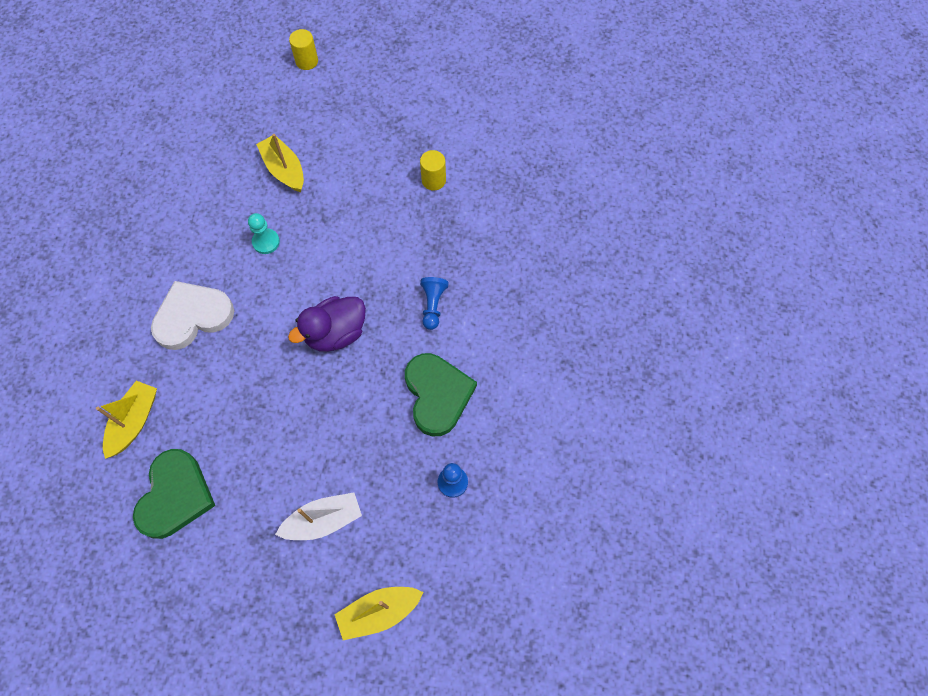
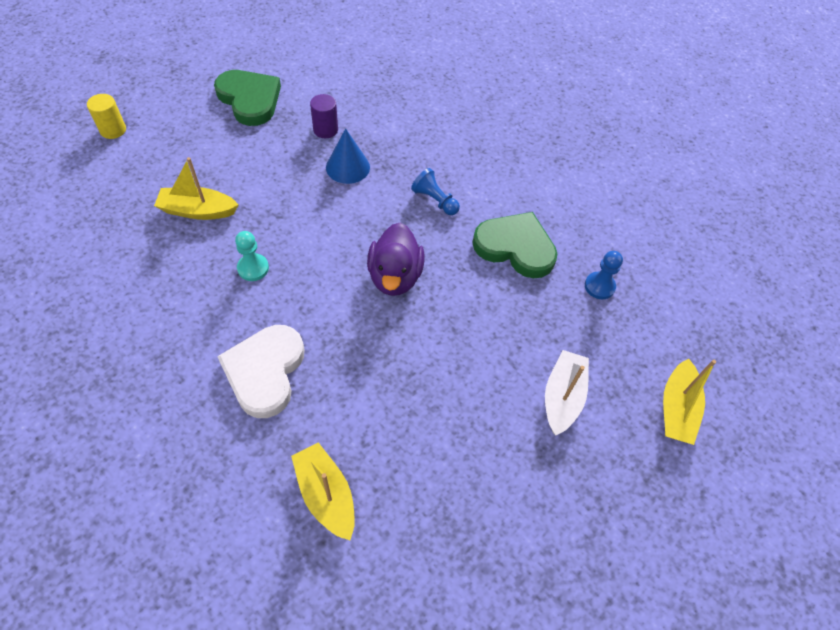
camera: 55 degrees left, 10 degrees down
(175, 496) = (438, 506): green heart -> green heart (250, 99)
(410, 224) = (348, 167): none -> blue cone
(433, 180) = (325, 130): yellow cylinder -> purple cylinder

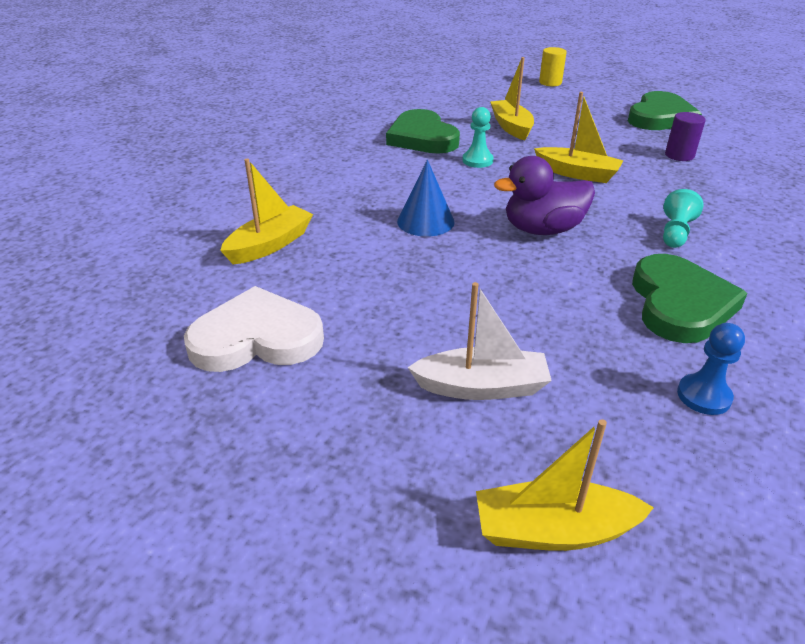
camera: 75 degrees right, 20 degrees down
(173, 293) = (422, 138): none -> green heart
(265, 372) = (376, 189): white heart -> white heart (257, 338)
(318, 209) = (577, 173): none -> yellow boat
(348, 167) = (649, 176): blue cone -> blue cone (425, 221)
(435, 200) = (675, 232): blue pawn -> turquoise pawn

